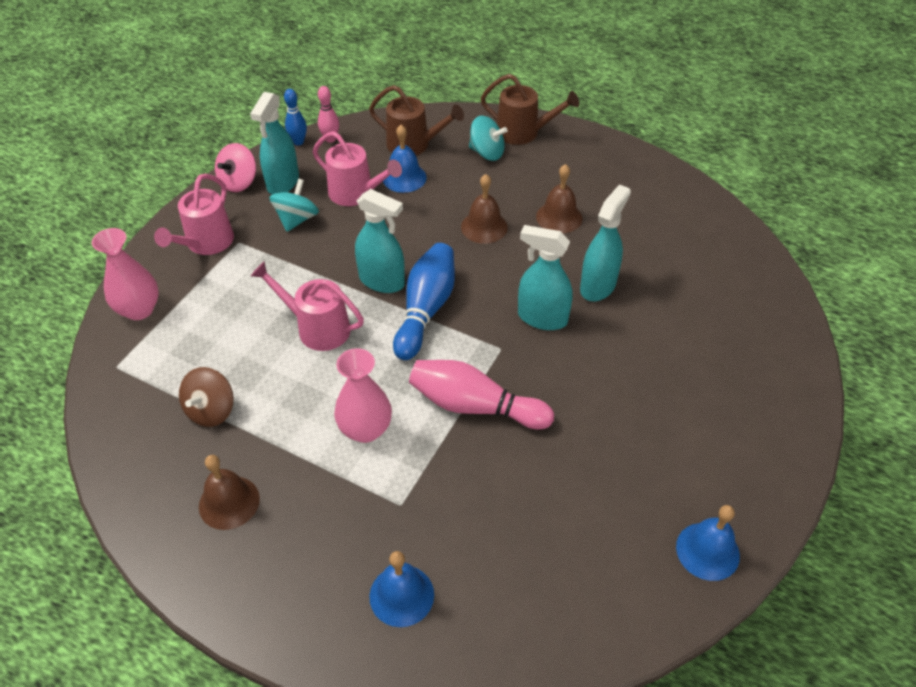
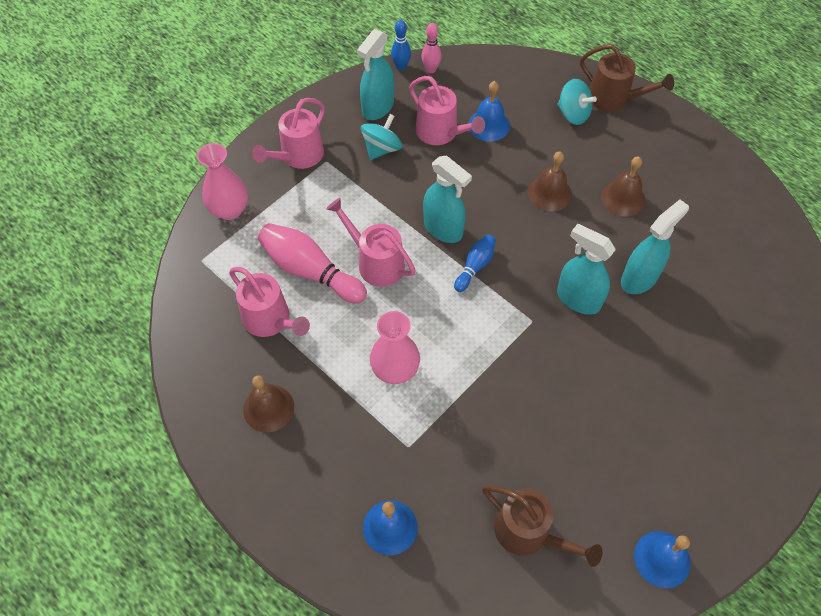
camera: 15 degrees right, 10 degrees up
(211, 410) = (271, 320): brown spinning top -> pink watering can
(239, 182) = (339, 99): pink spinning top -> none
(414, 145) = (506, 91): brown watering can -> brown watering can (529, 533)
(426, 310) = (475, 266): blue bowling pin -> blue bowling pin, size x0.55
(475, 406) = (495, 371): pink bowling pin -> pink bowling pin (310, 271)

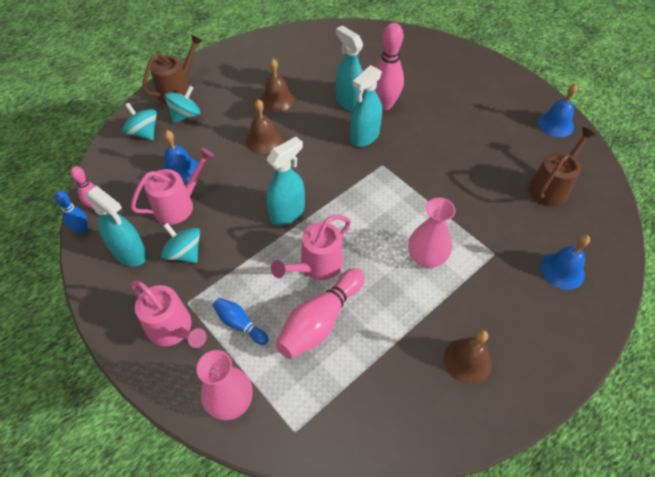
camera: 85 degrees left, 5 degrees down
(271, 320) = (374, 358): pink watering can -> none
(475, 266) = (329, 195): blue bowling pin -> blue bowling pin (240, 324)
(537, 83) = (144, 133): none -> turquoise spinning top
(646, 321) = (385, 104): none -> pink bowling pin

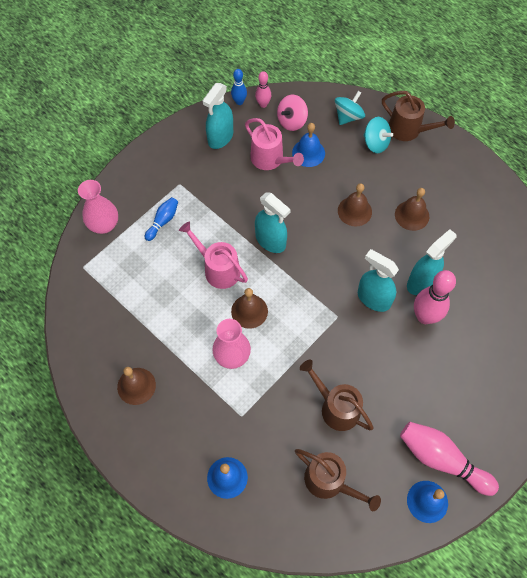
camera: 85 degrees right, 10 degrees up
(132, 181) = (291, 121): none -> pink spinning top
(173, 329) = (157, 180): pink watering can -> none
(184, 253) = (223, 173): turquoise spinning top -> none
(320, 321) = (167, 276): pink bowling pin -> pink bowling pin (441, 459)
(372, 238) = (249, 311): none -> brown bell
(477, 176) = (336, 407): none -> brown watering can

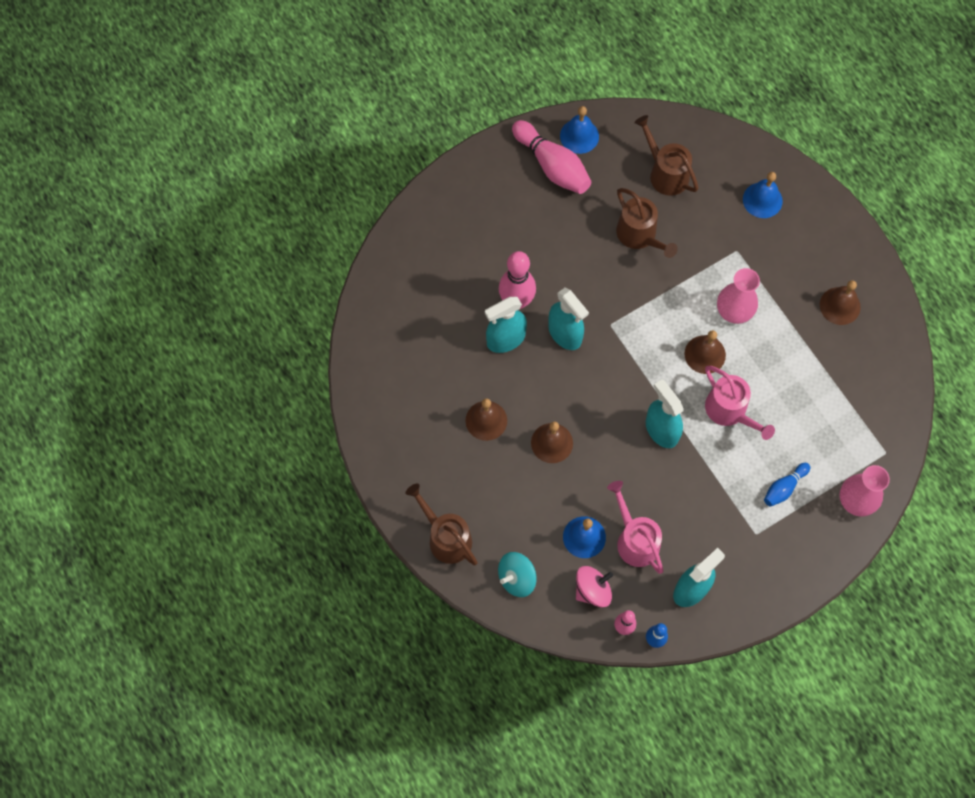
camera: 165 degrees left, 5 degrees up
(375, 143) = (495, 529): turquoise spinning top -> none

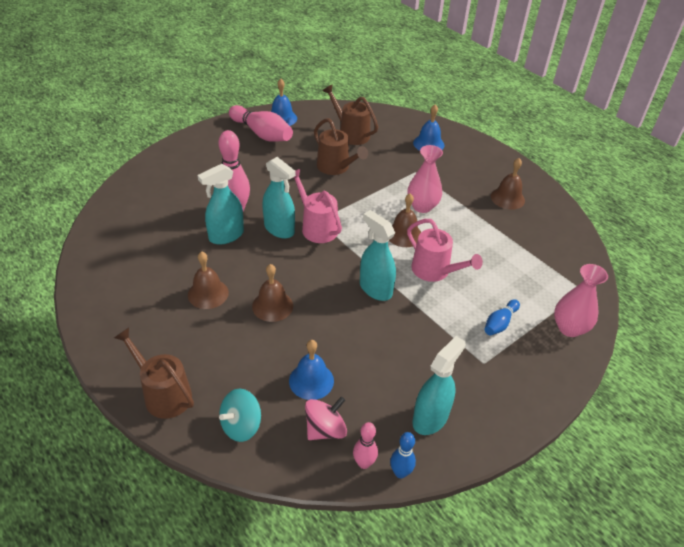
camera: 10 degrees left, 25 degrees down
(634, 539) = (364, 378): pink watering can -> pink watering can (316, 227)

